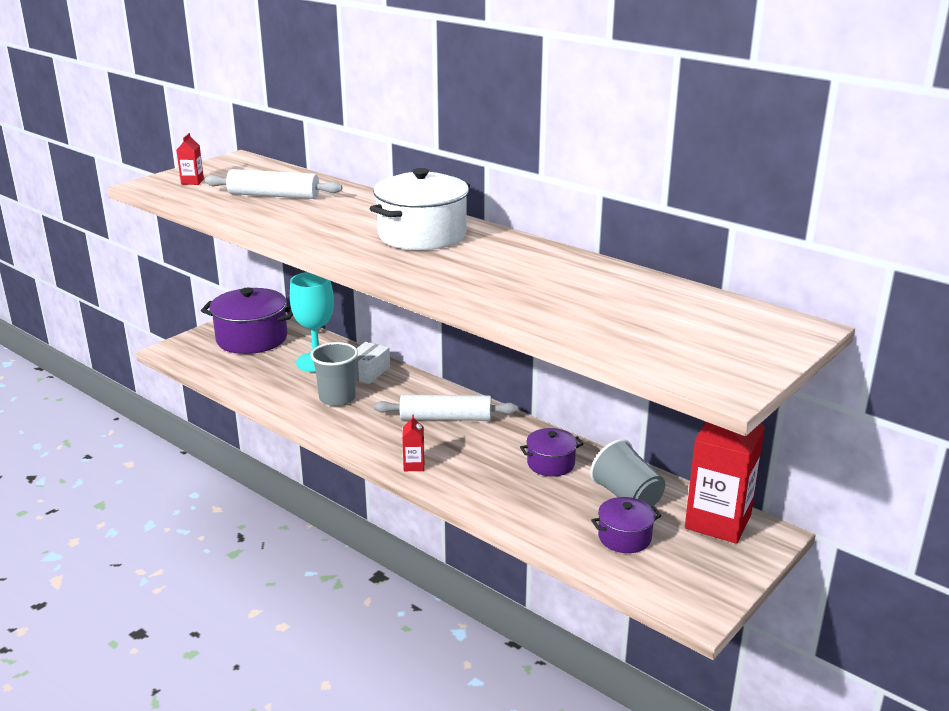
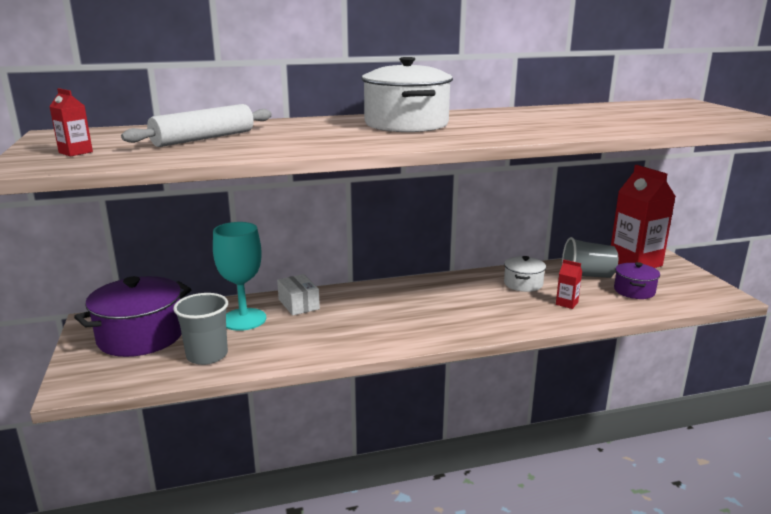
camera: 55 degrees left, 5 degrees down
(337, 398) = (323, 328): grey cup -> grey cup (207, 355)
(414, 465) = (473, 329): red carton -> red carton (566, 303)
(446, 418) = (416, 297): white rolling pin -> none
(551, 464) = (523, 284): purple pot -> white pot

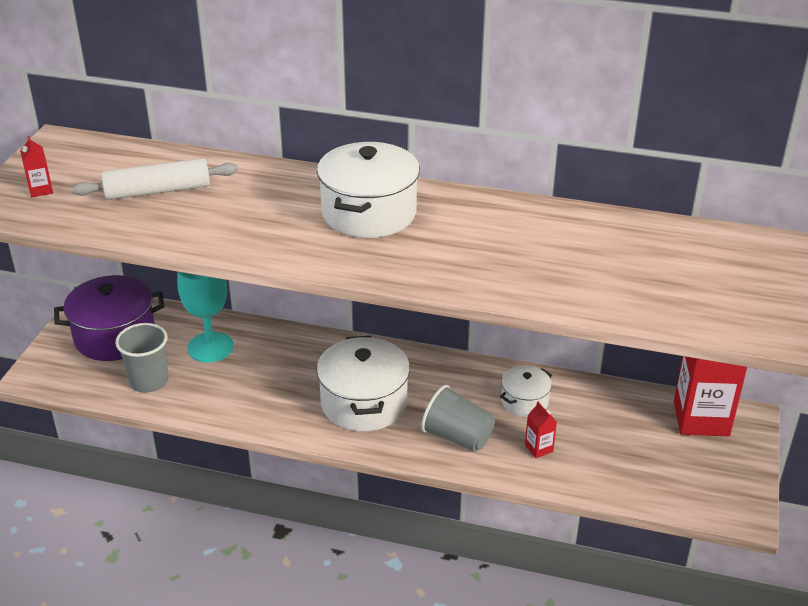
camera: 30 degrees right, 15 degrees up
(298, 304) = (273, 345): white box -> none
(413, 316) = (364, 403): none -> white pot
(587, 276) = (613, 417): grey cup -> grey cup (458, 437)
(634, 291) = (639, 461): purple pot -> none

